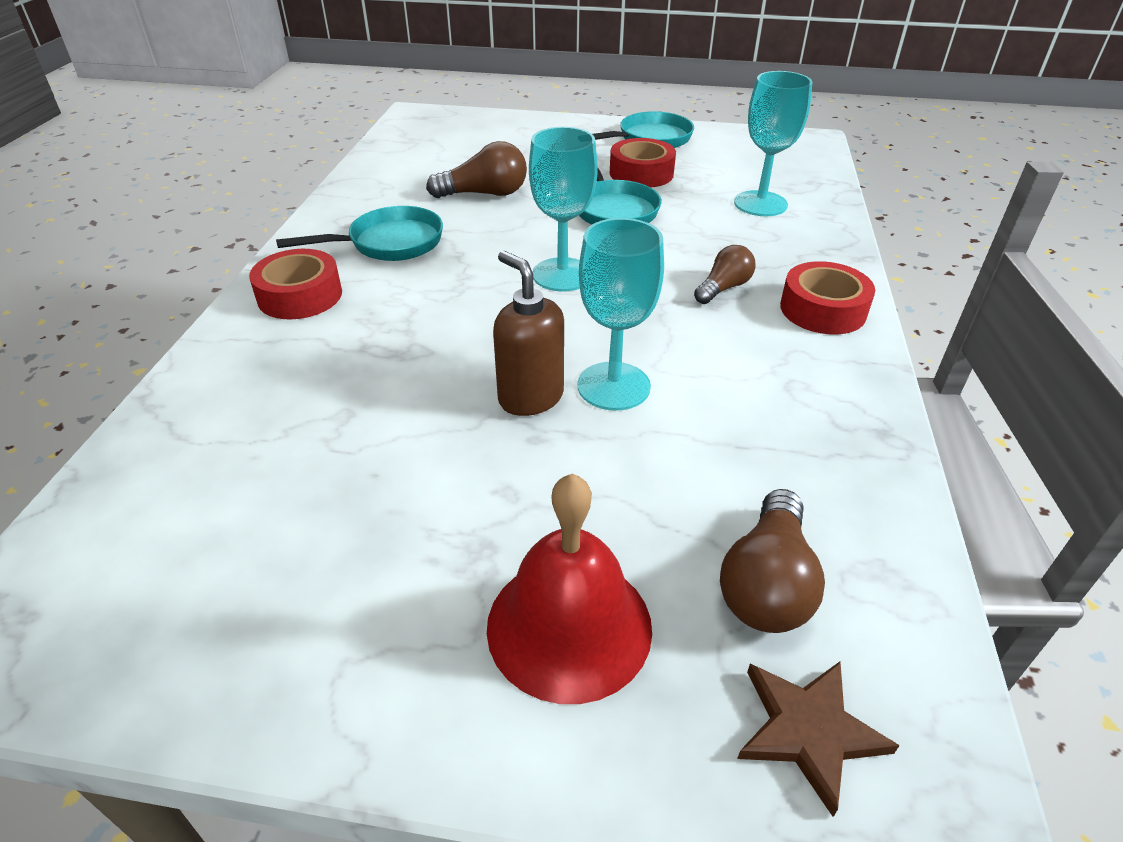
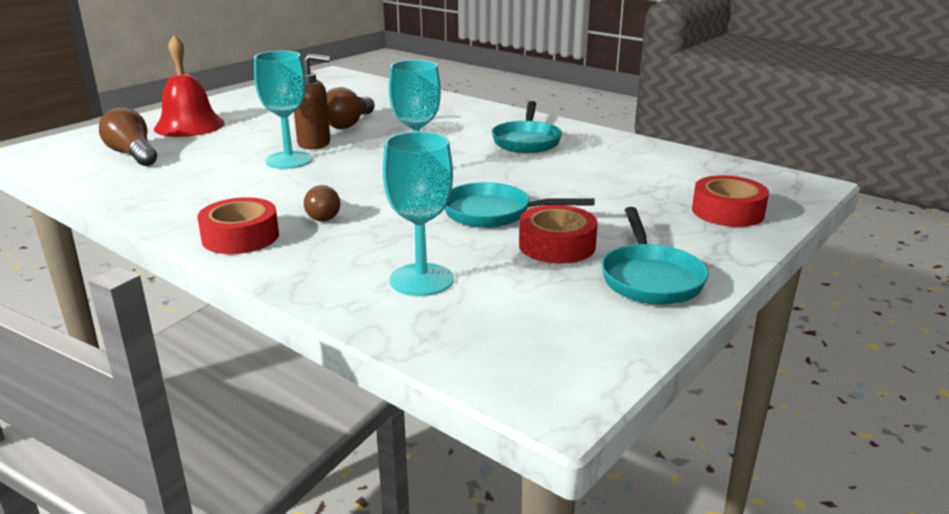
camera: 120 degrees right, 15 degrees down
(300, 296) = (487, 117): red tape -> red tape (727, 212)
(485, 194) = (577, 177): brown light bulb -> brown light bulb (349, 124)
(808, 731) = (84, 143): brown star -> none

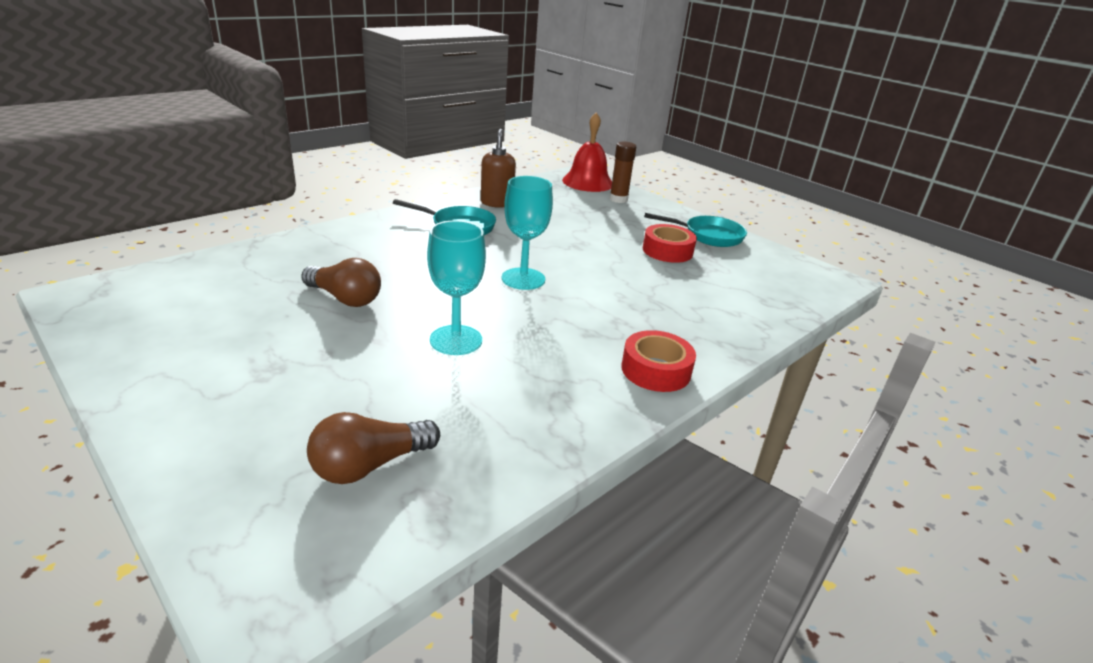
camera: 85 degrees left, 5 degrees up
(189, 126) = (256, 418): red bell -> red bell (587, 182)
(314, 143) = (406, 323): brown soap dispenser -> brown soap dispenser (497, 203)
(322, 215) = (609, 328): brown light bulb -> none
(421, 280) = (723, 299): turquoise goblet -> none
(494, 213) = (613, 261): turquoise pan -> none
(727, 212) = (618, 199): red tape -> brown glue stick

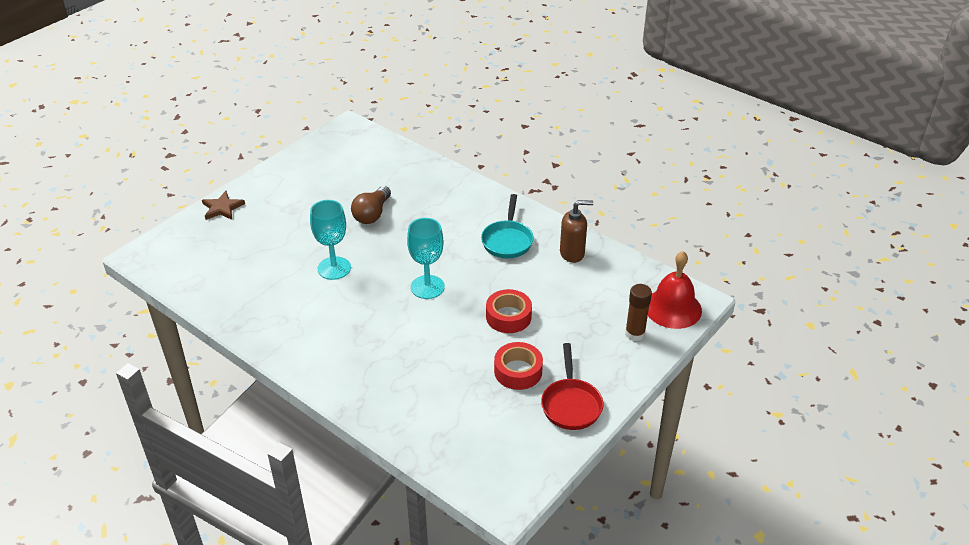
camera: 85 degrees right, 10 degrees up
(190, 456) = (222, 208): none -> brown star
(370, 465) = (219, 260): brown light bulb -> none
(656, 370) = (317, 362): red tape -> red tape (508, 317)
(708, 236) = (571, 404): turquoise pan -> red pan

